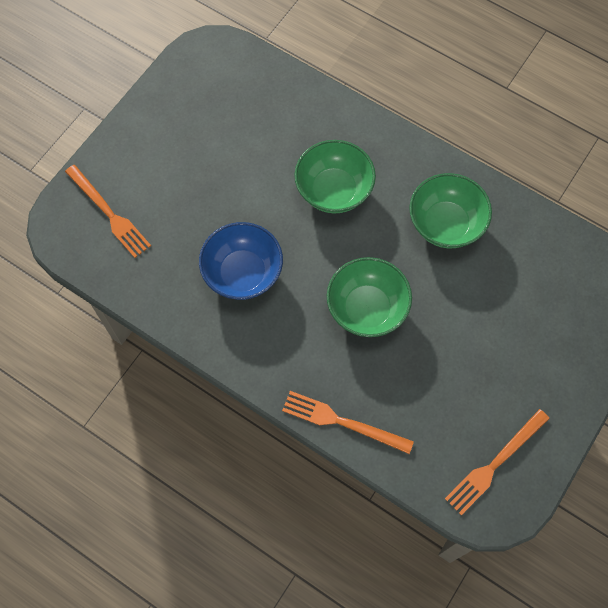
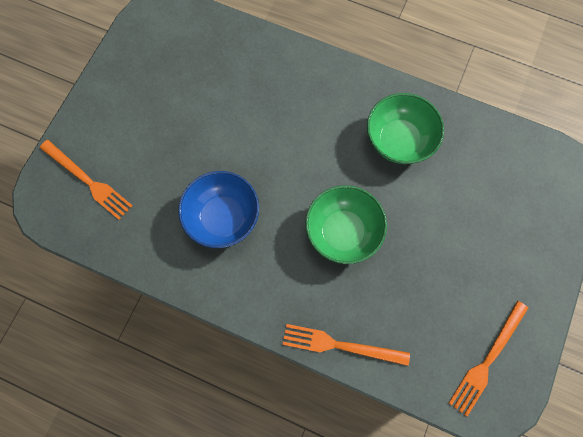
camera: 10 degrees left, 5 degrees up
(334, 190) = (292, 125): green bowl -> none

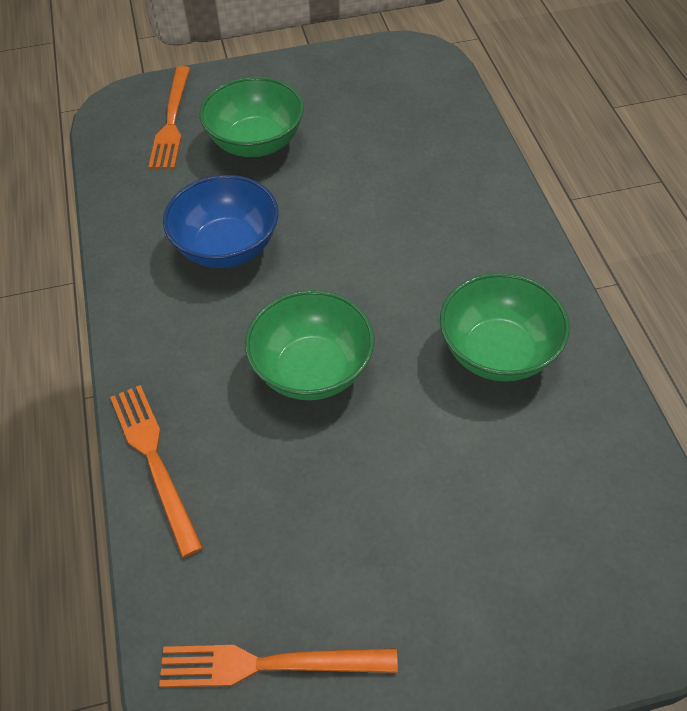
camera: 55 degrees right, 20 degrees down
(152, 147) = (256, 143): none -> green bowl

